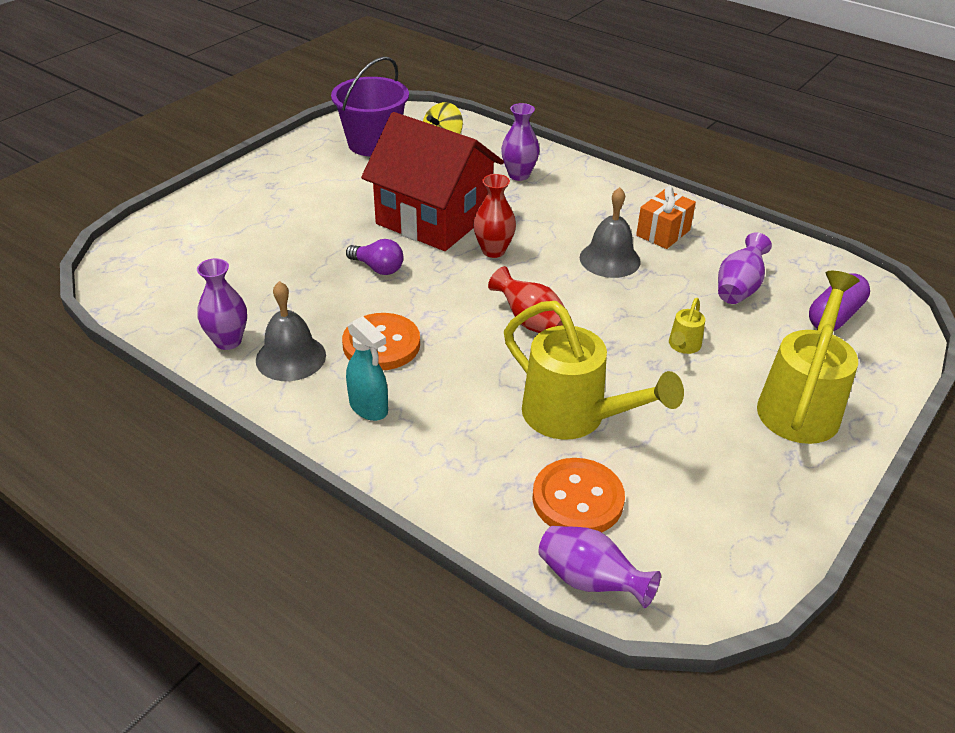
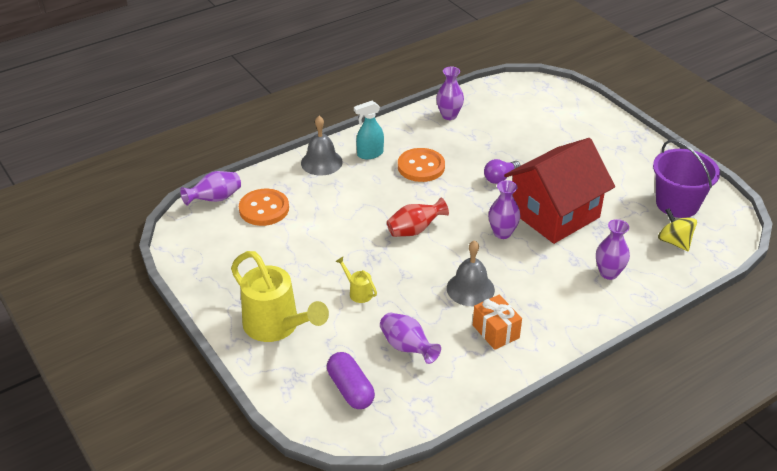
camera: 110 degrees right, 0 degrees up
(291, 357) = (424, 134): grey bell -> grey bell (321, 162)
(493, 251) = (502, 233): red vase -> purple vase
(573, 416) = (322, 224): yellow watering can -> none

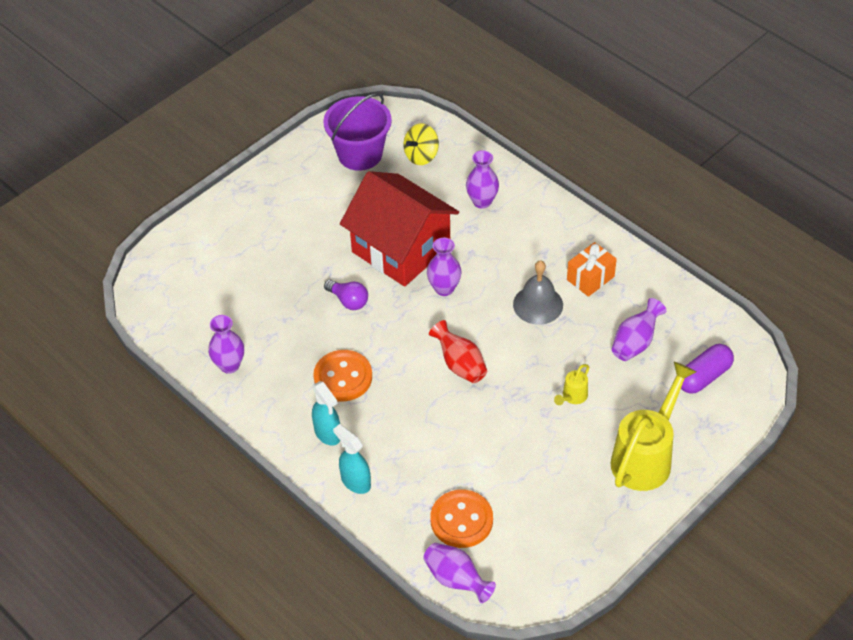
camera: 100 degrees left, 10 degrees up
(321, 162) = (355, 481): grey bell -> turquoise spray bottle

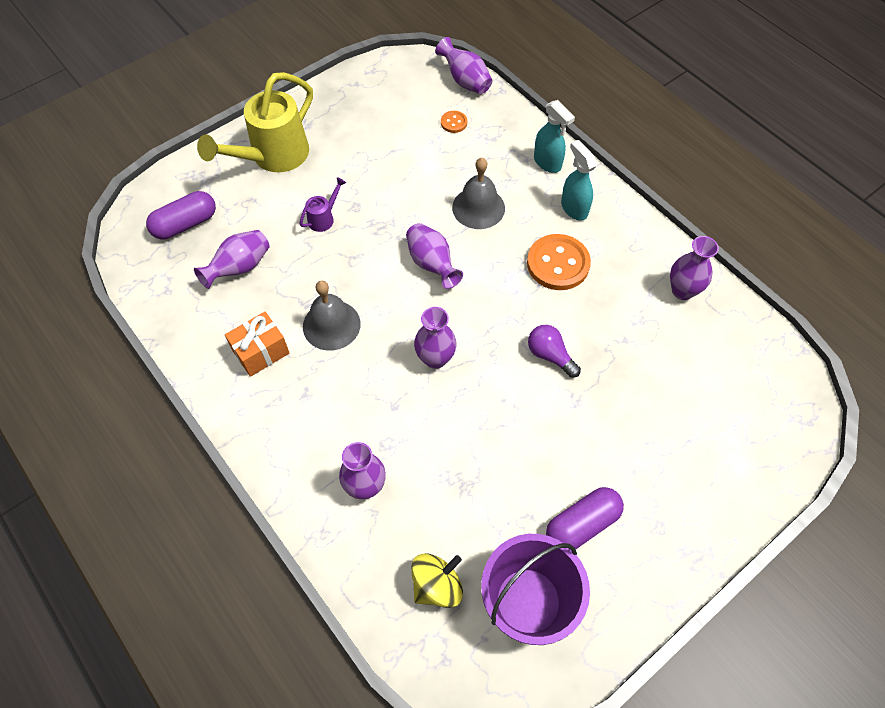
camera: 175 degrees left, 10 degrees up
(323, 196) = (582, 524): none -> purple capsule
(401, 249) = (481, 422): red house -> none
(423, 424) = (478, 207): none -> grey bell
(460, 364) = (432, 264): red vase -> purple vase
(461, 520) = (453, 122): orange button -> orange button, size x0.48
(573, 397) = (323, 218): yellow watering can -> purple watering can

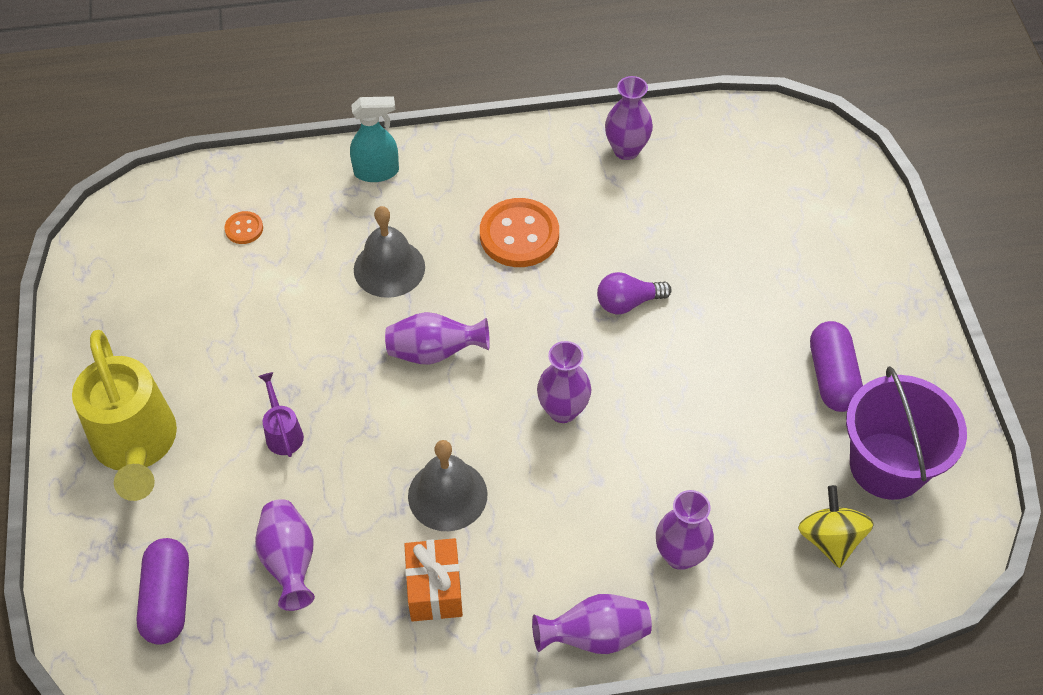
camera: 60 degrees left, 5 degrees down
(465, 81) = (188, 185): purple vase -> purple vase (595, 635)
(574, 208) = (457, 182): turquoise spray bottle -> none

